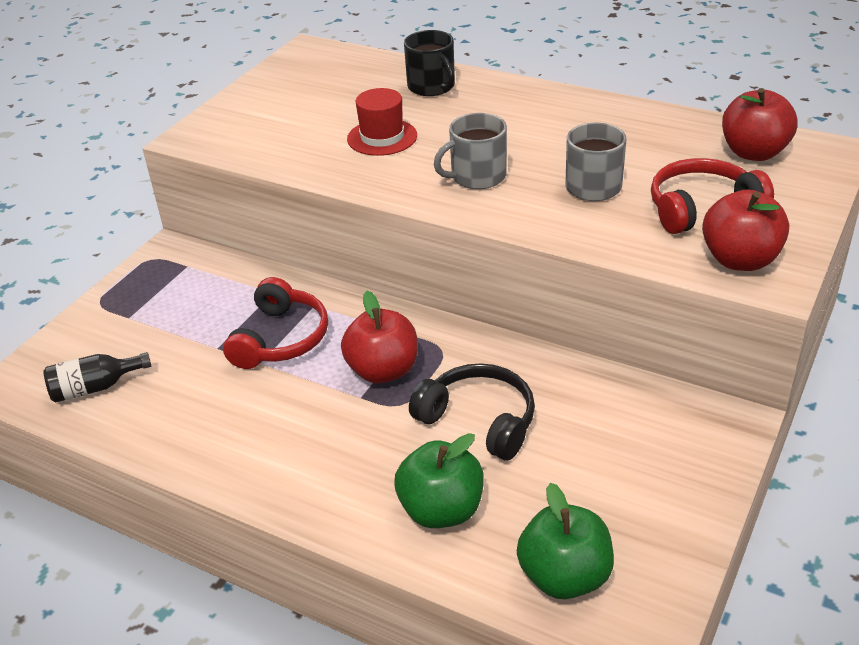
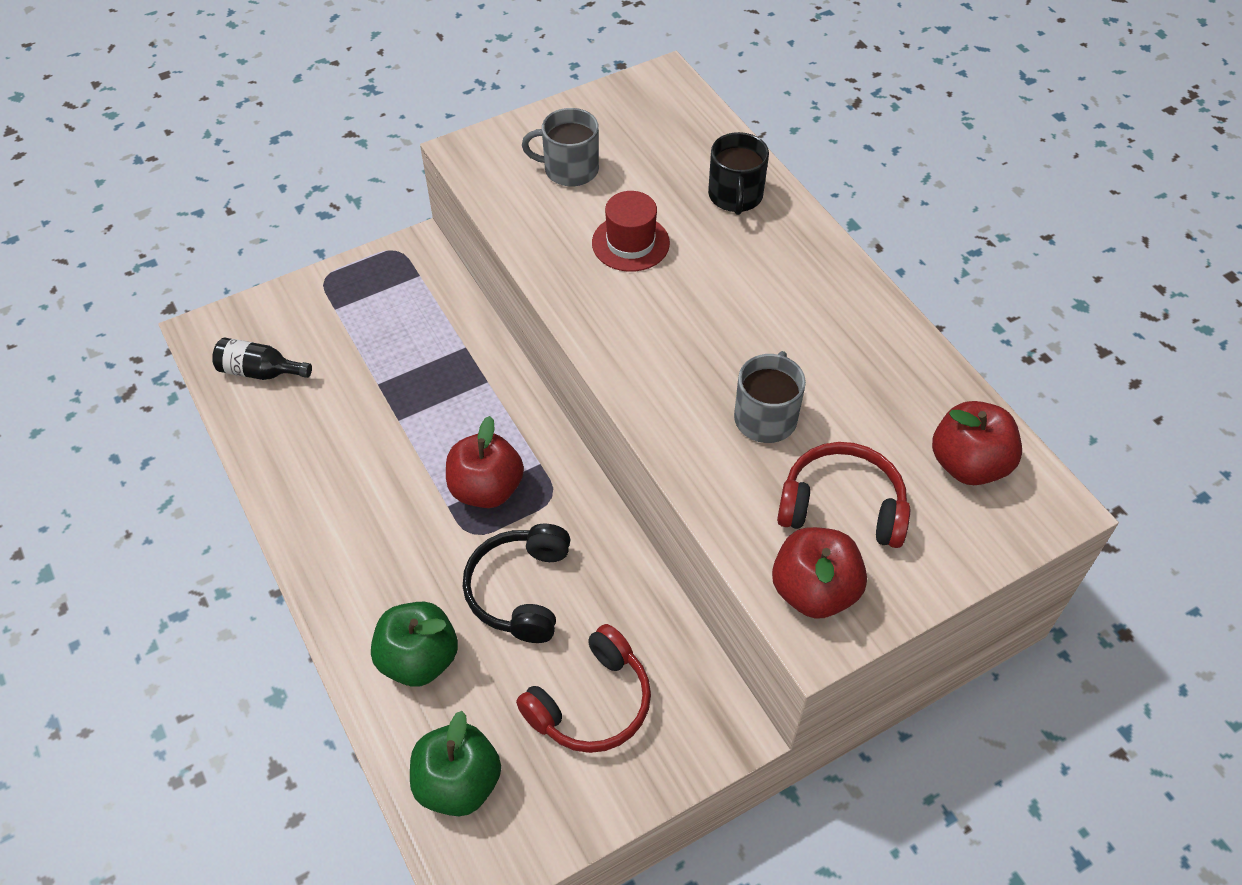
camera: 30 degrees right, 15 degrees up
(281, 339) = (433, 404): red headphones -> red headphones (591, 703)
(477, 176) = (671, 343): grey mug -> grey mug (569, 169)
(479, 420) = (520, 590): black headphones -> black headphones turned 150 degrees counterclockwise

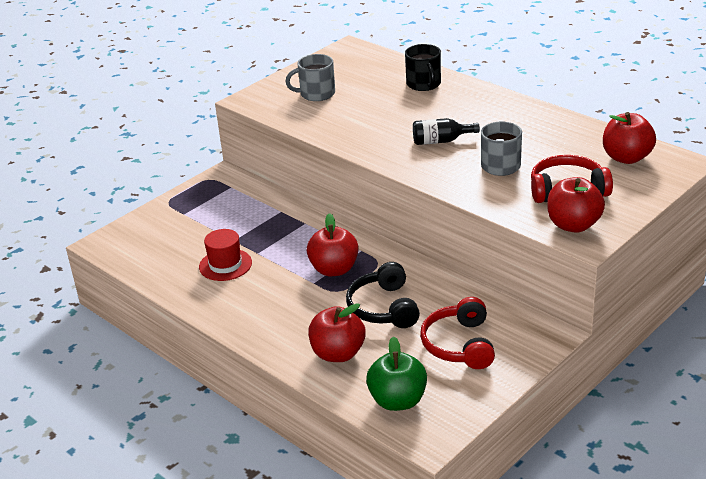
camera: 15 degrees left, 20 degrees down
(260, 371) = (151, 252): black bottle -> black bottle (441, 141)
(419, 659) = (338, 353): green apple -> red apple
(591, 703) = (459, 345): red headphones -> red headphones turned 150 degrees clockwise
(630, 243) = (374, 115): red hat -> red hat (225, 265)

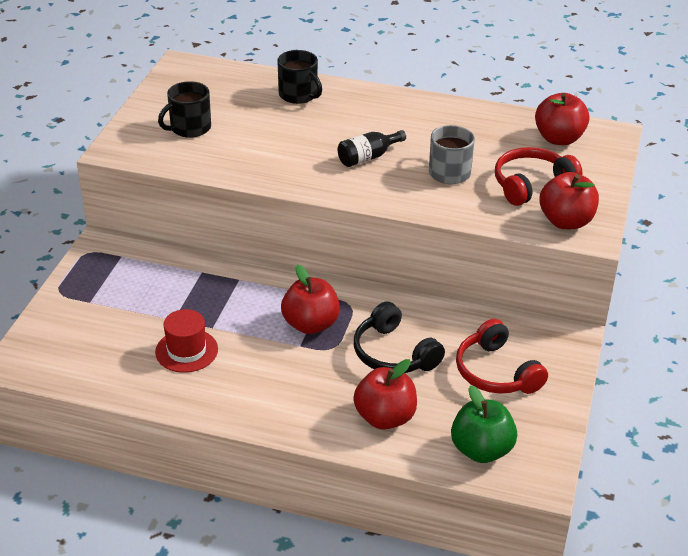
camera: 30 degrees left, 5 degrees up
(316, 94) = (189, 128): grey mug -> black mug

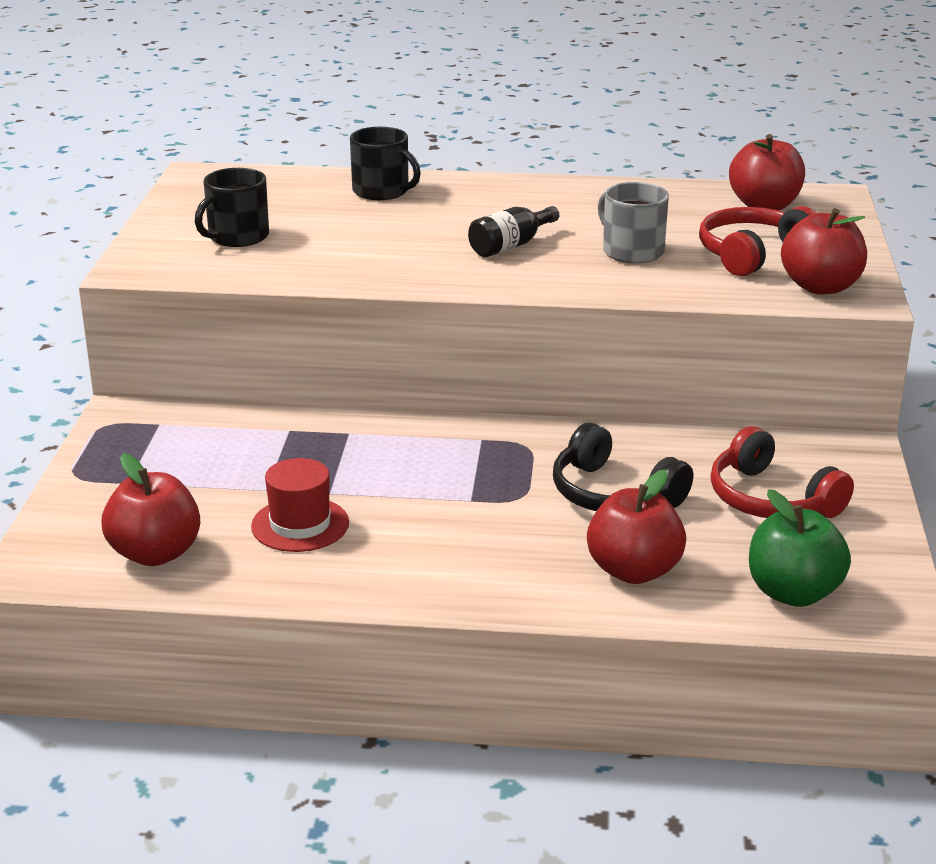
camera: 10 degrees left, 10 degrees down
(310, 324) = (477, 474): red apple -> red apple (155, 553)

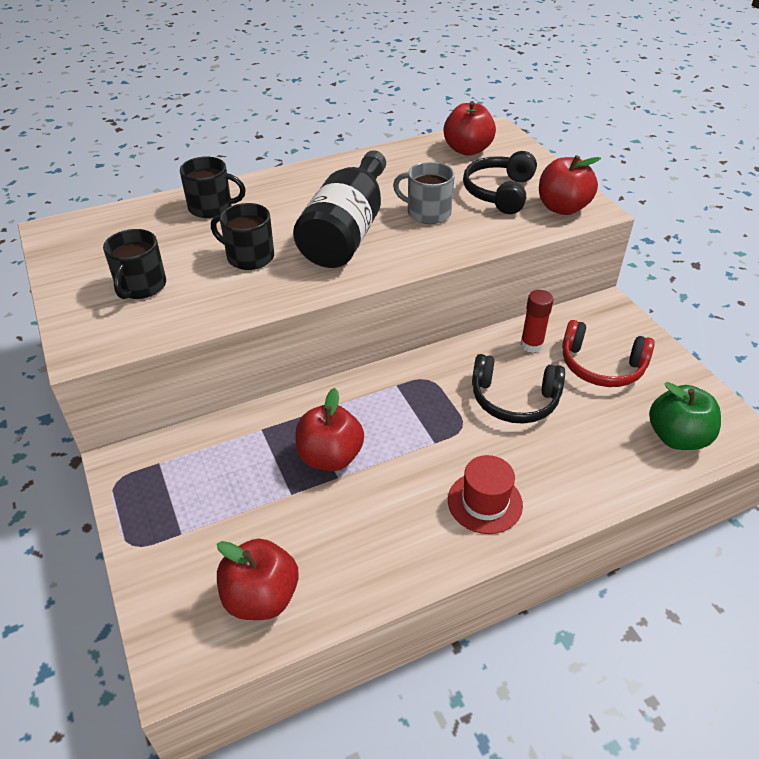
camera: 30 degrees left, 15 degrees up
(300, 525) = (343, 517): red hat -> red hat (485, 502)
(375, 240) = (249, 257): none -> black mug
(510, 246) = (347, 232): black bottle -> black bottle, size x2.11
(634, 571) = (580, 460): red apple -> red apple (330, 457)
(698, 453) = (531, 345): none -> red glue stick
(752, 254) = (499, 192): red headphones -> black headphones

